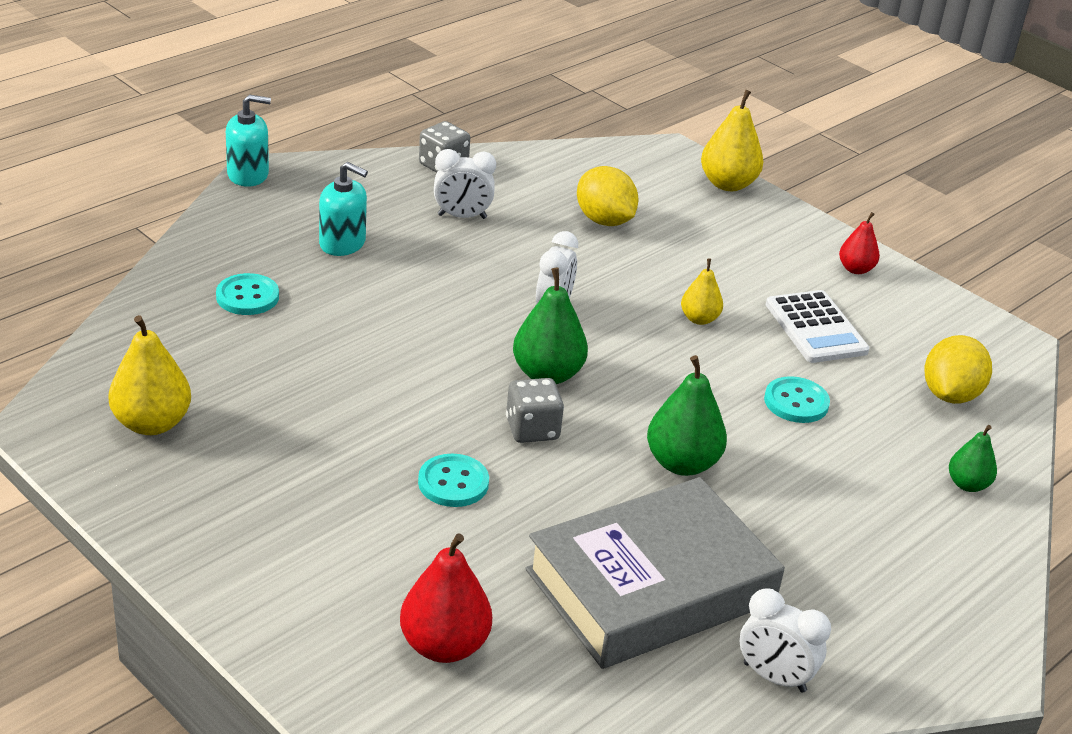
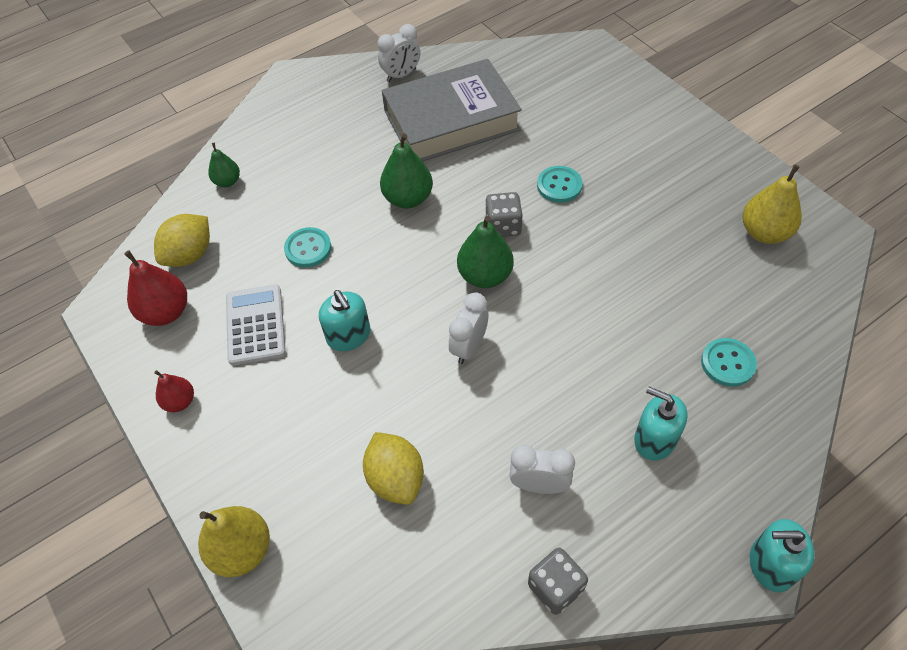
camera: 165 degrees left, 20 degrees up
(444, 646) = (567, 92): red pear -> red pear (166, 312)
(699, 319) = (349, 335): yellow pear -> turquoise soap dispenser
(774, 677) = (401, 75): white clock -> white clock turned 105 degrees clockwise

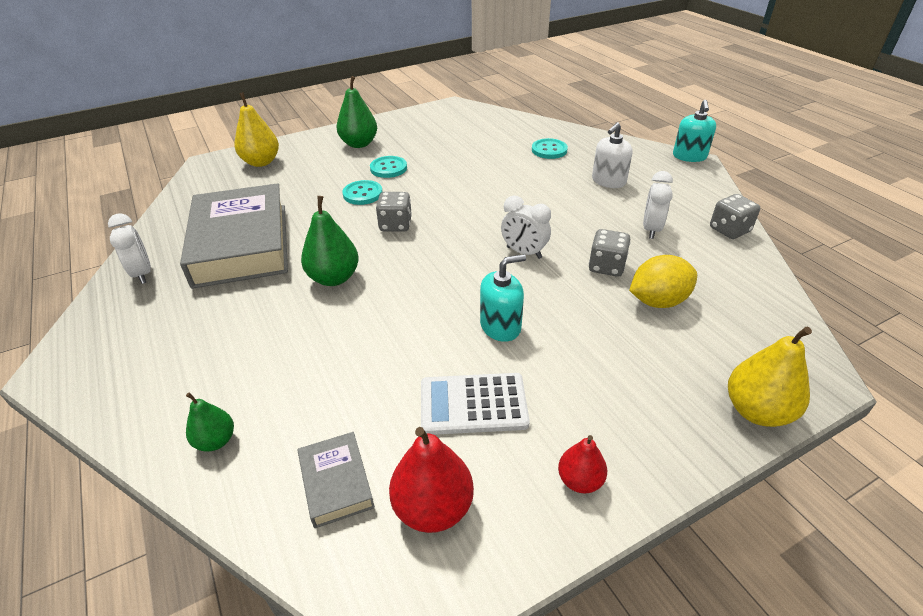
camera: 85 degrees left, 15 degrees down
(190, 255) = (336, 482): yellow lemon -> grey book
(308, 249) = (372, 356): turquoise button -> turquoise button (388, 168)
(453, 429) = (606, 266): none -> grey dice
(485, 276) = (448, 238): green pear -> green pear (359, 144)
(655, 439) = (608, 181): turquoise soap dispenser -> white soap dispenser
(764, 233) = (445, 125): yellow pear -> yellow pear (261, 162)

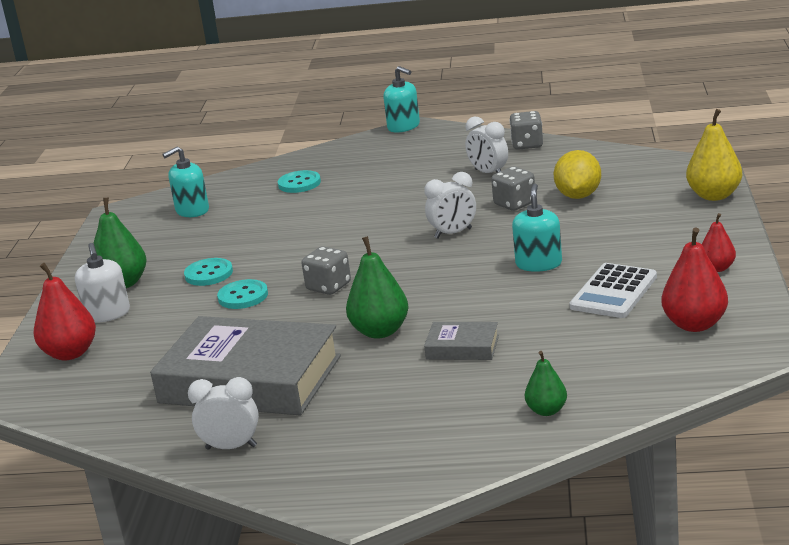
camera: 55 degrees left, 15 degrees down
(261, 162) = (70, 353): yellow pear -> red pear
(336, 482) = (640, 359): grey book -> grey book (462, 347)
(475, 128) = (192, 211): none -> turquoise soap dispenser
(608, 181) = (394, 171): white soap dispenser -> white soap dispenser (107, 314)

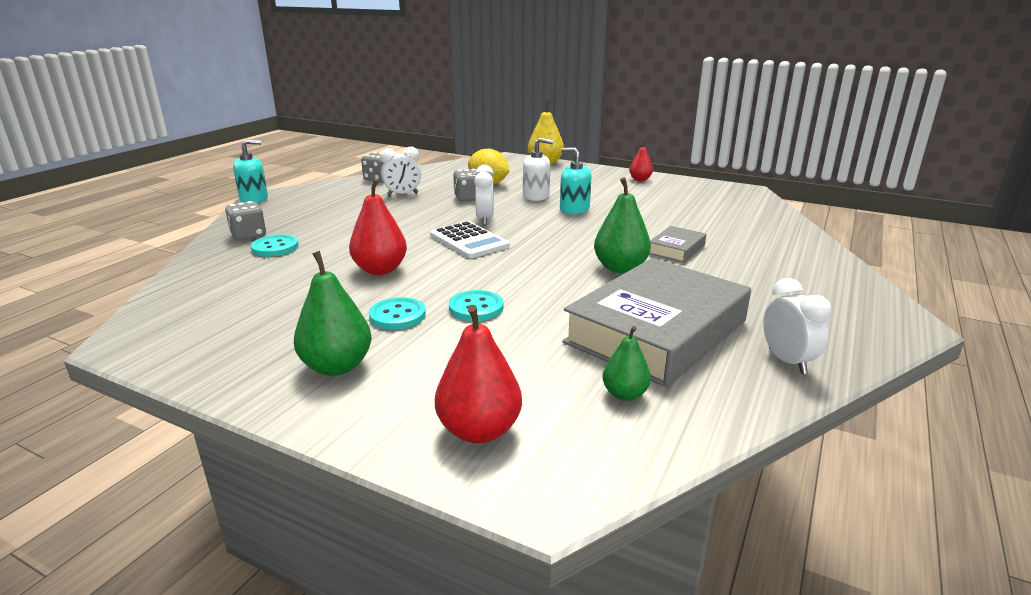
camera: 70 degrees left, 0 degrees up
(107, 314) = (404, 388): white soap dispenser -> white soap dispenser (536, 196)
(192, 211) = (223, 300): turquoise soap dispenser -> none
(231, 447) = (787, 361): white clock -> white clock turned 135 degrees clockwise
(328, 286) = (511, 271): grey dice -> grey dice (248, 235)
(546, 410) = (790, 245): green pear -> green pear (624, 394)
(614, 292) = (641, 202): white calculator -> white calculator (469, 241)
(694, 324) = (706, 196): red pear -> red pear (380, 270)

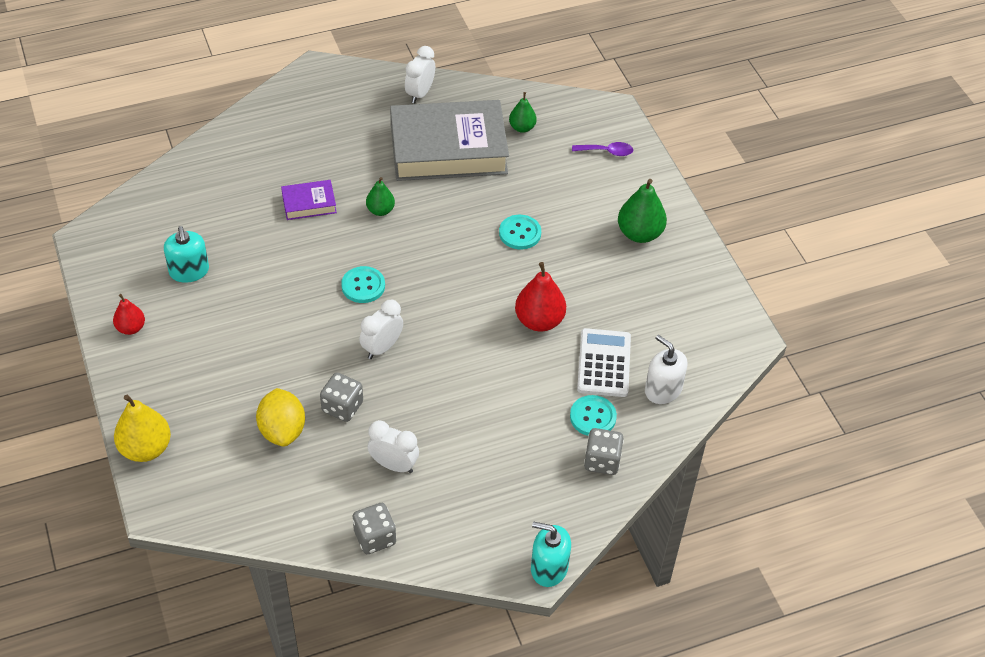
camera: 140 degrees left, 25 degrees up
(397, 315) = (573, 257): turquoise button -> turquoise button (363, 286)
(469, 241) = (435, 319): white calculator -> white calculator (604, 363)
(479, 430) = (607, 152): red pear -> purple spoon
(536, 196) = (278, 364): white soap dispenser -> white soap dispenser (663, 390)
(574, 209) = (285, 312): turquoise soap dispenser -> turquoise soap dispenser (189, 271)
(620, 268) = (380, 210): green pear -> green pear, size x0.60
(676, 249) = (309, 203): grey book -> purple book

